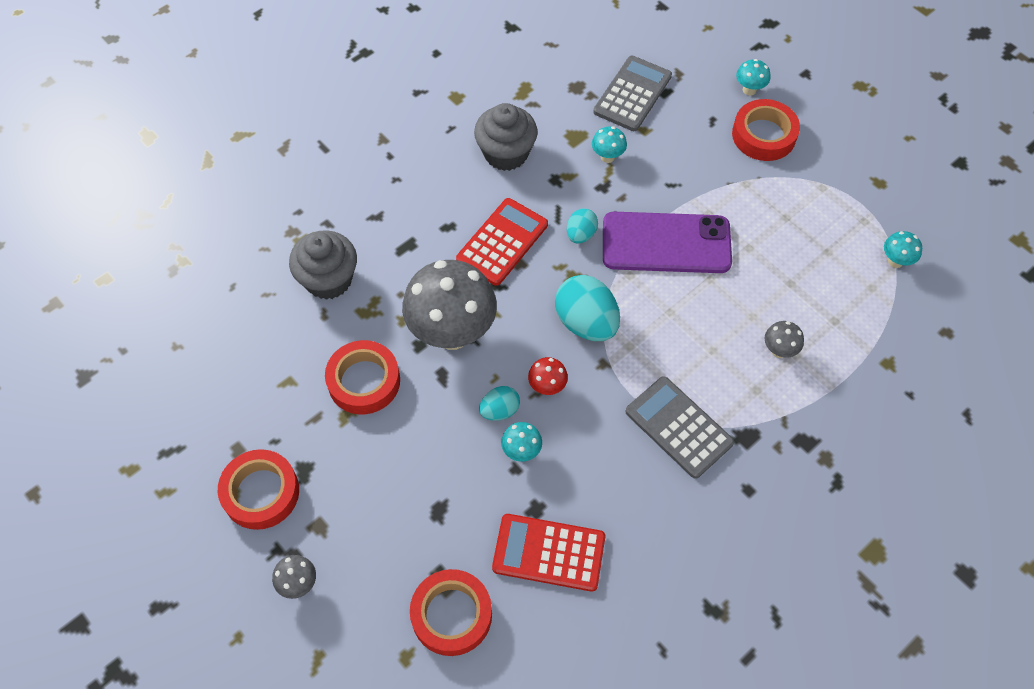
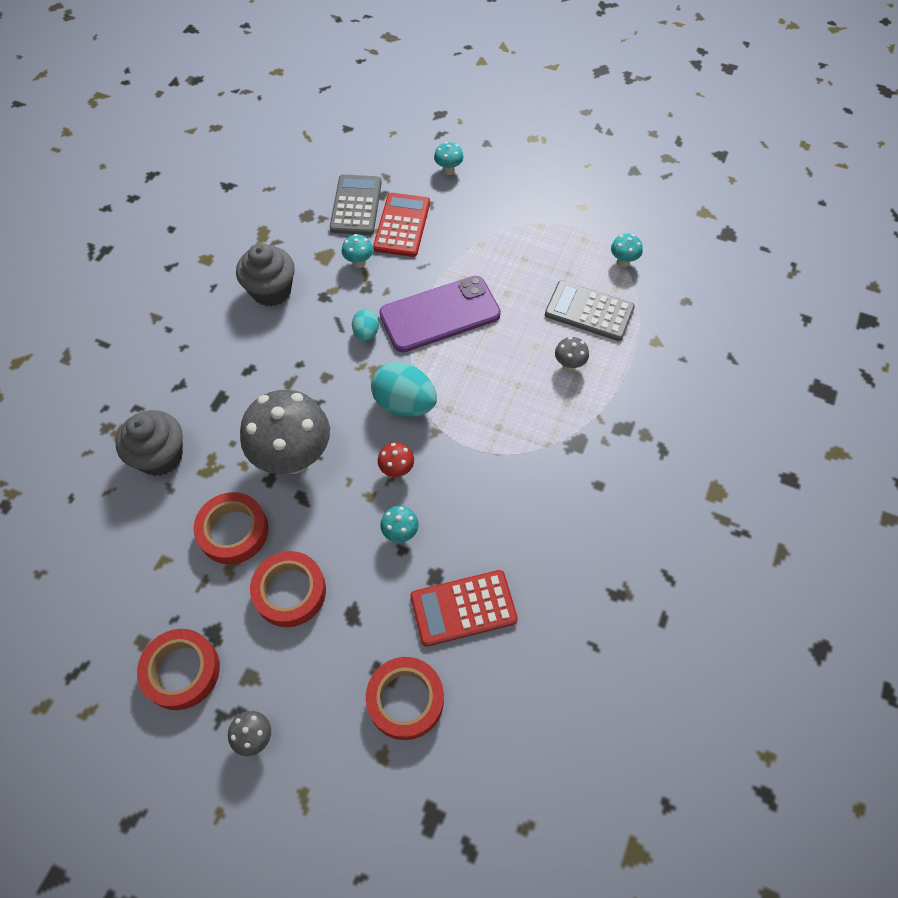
camera: 25 degrees left, 0 degrees up
(499, 410) = (365, 506): turquoise egg -> none
(502, 242) = (302, 365): red calculator -> red calculator (402, 225)
(678, 427) = (520, 458): grey calculator -> grey calculator (589, 311)
(763, 135) = (476, 201): red tape -> red tape (290, 591)

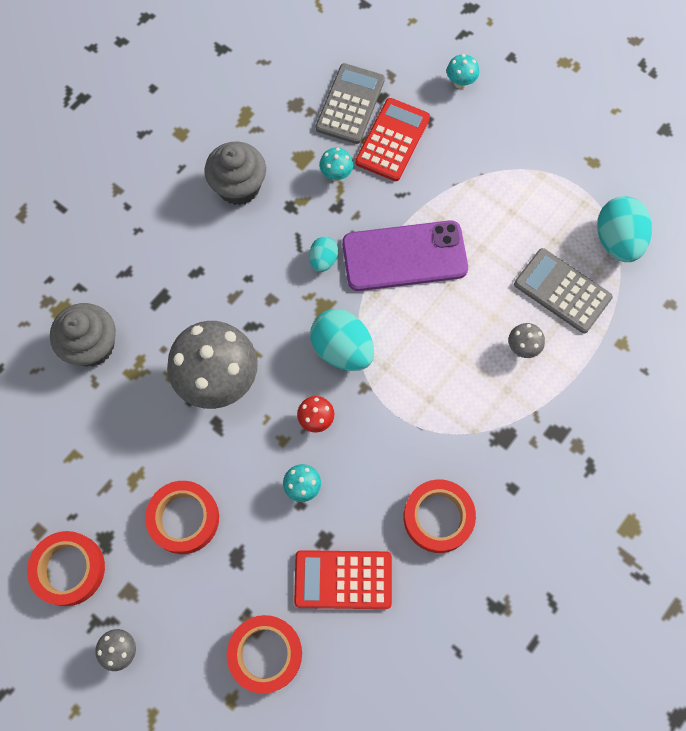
camera: 15 degrees right, 10 degrees up
(233, 531) = (144, 443): red tape -> red tape (438, 517)
(623, 262) = (617, 240): turquoise mushroom -> turquoise egg

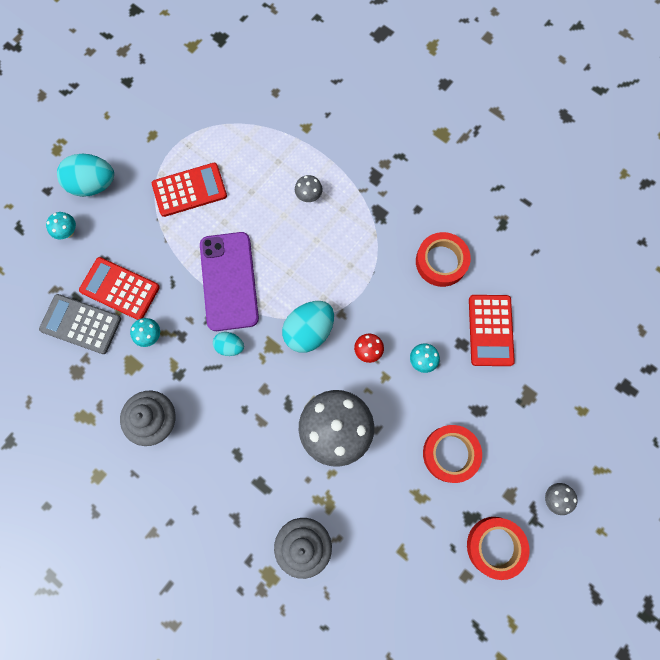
camera: 90 degrees left, 5 degrees up
(265, 653) = (547, 386): red tape -> none
(522, 207) = (189, 190): none -> red calculator
(562, 291) = (263, 165): grey calculator -> none
(617, 240) = (221, 123): turquoise egg -> turquoise egg (93, 184)

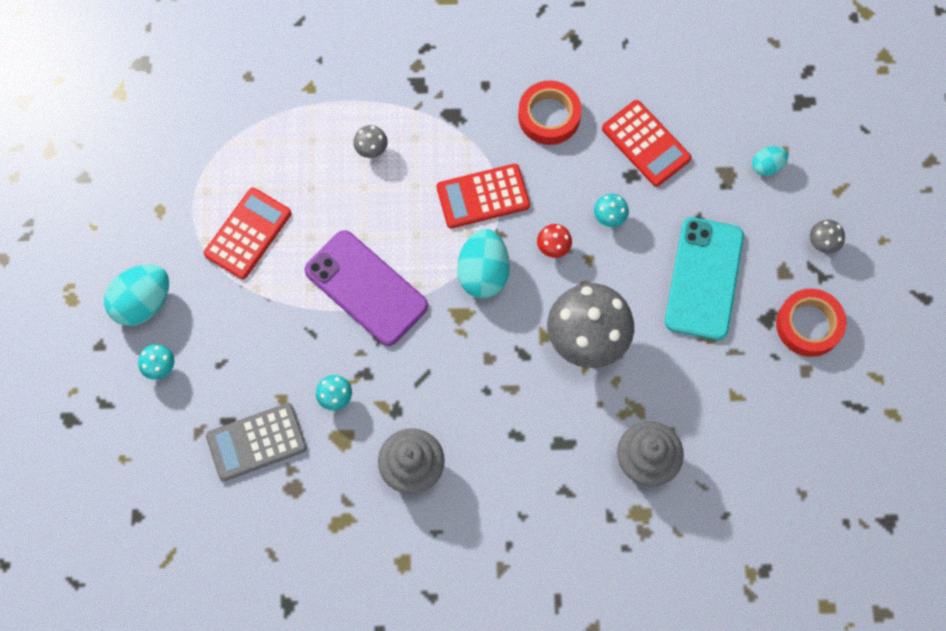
camera: 40 degrees left, 5 degrees down
(120, 289) = (264, 379): red calculator -> red calculator (483, 196)
(230, 346) = (421, 346): turquoise egg -> turquoise egg (766, 166)
(450, 454) = (704, 279): red tape -> turquoise phone

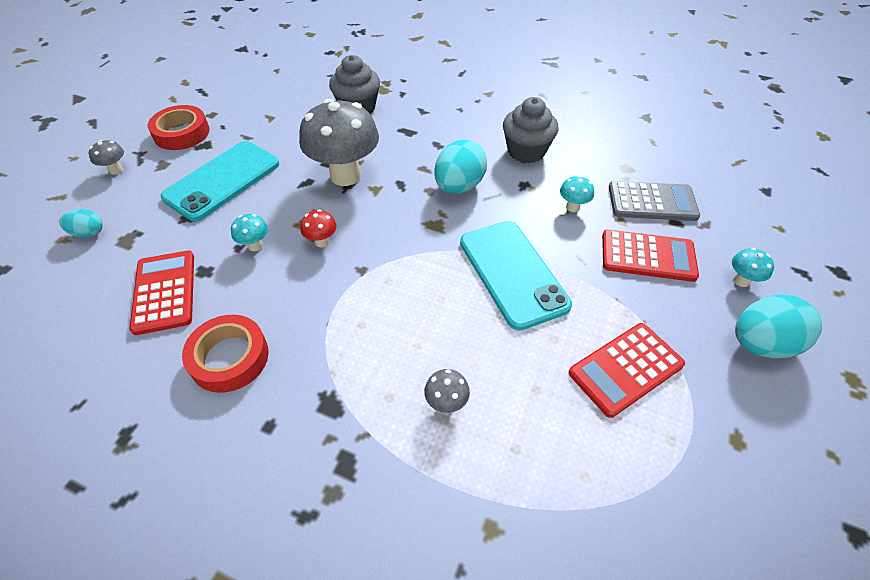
camera: 155 degrees left, 20 degrees down
(366, 288) = (512, 273): purple phone -> turquoise phone
(483, 196) = (354, 307): red calculator -> red calculator (648, 256)
(483, 273) = (396, 246): turquoise egg -> turquoise egg (459, 186)

